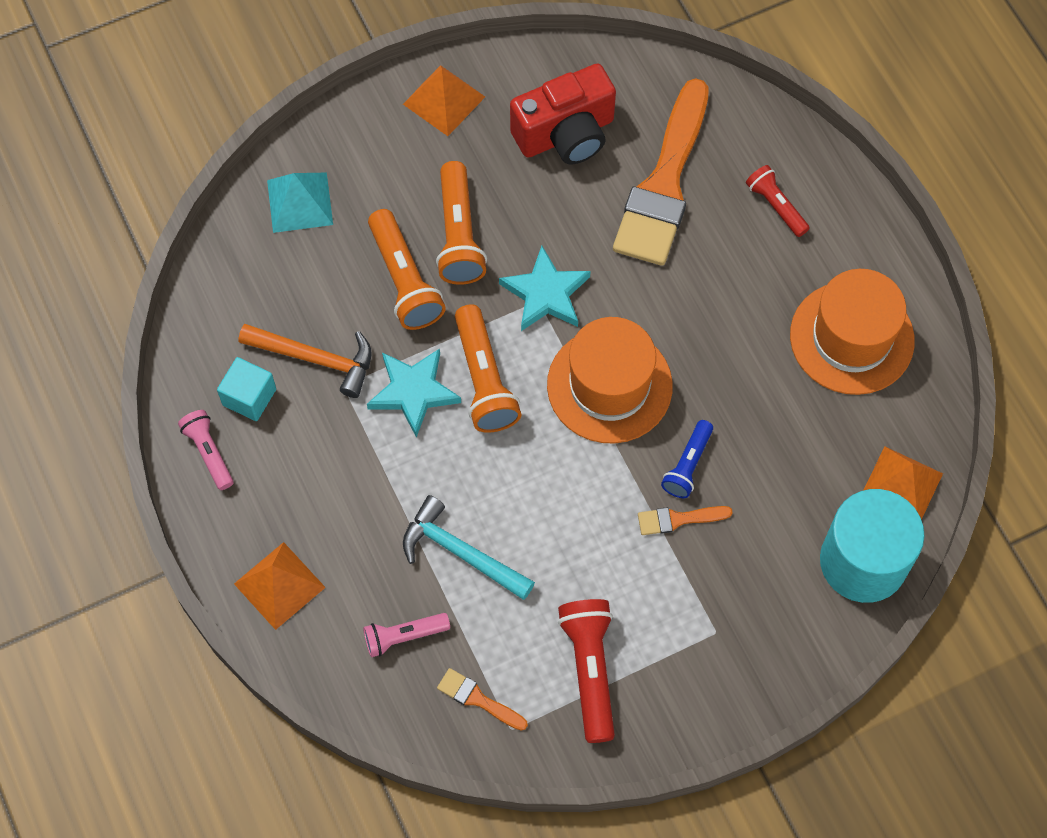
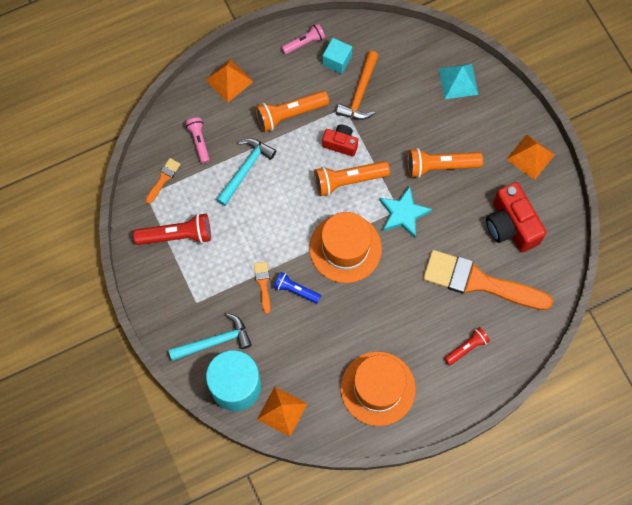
camera: 90 degrees right, 5 degrees up
(404, 280) = (410, 137): orange flashlight -> orange flashlight (290, 114)
(413, 392) = (340, 144): turquoise star -> red camera
(785, 598) = (215, 341): none -> turquoise hammer

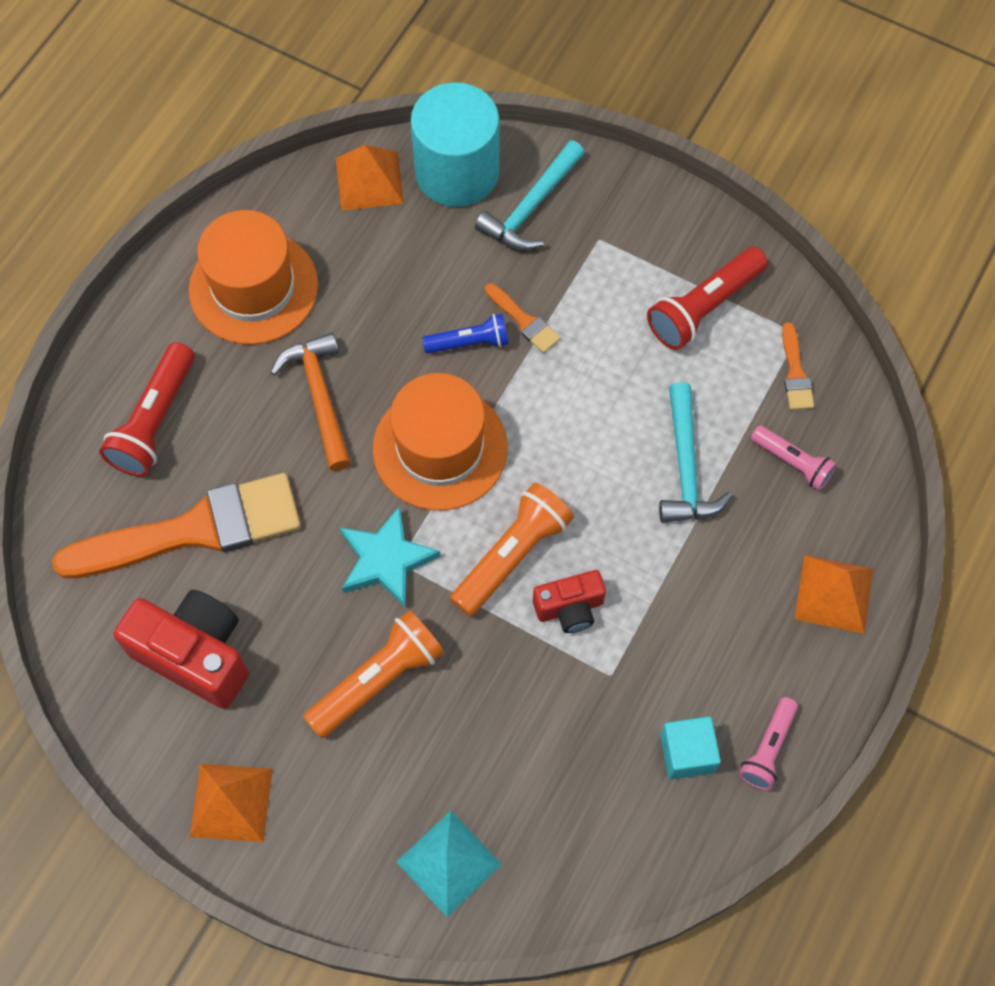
camera: 145 degrees right, 5 degrees down
(290, 114) = (690, 603): orange flashlight -> none
(360, 93) = (603, 720): orange hammer -> orange hammer (319, 397)
(466, 348) = (155, 421): red flashlight -> red flashlight, size x1.62

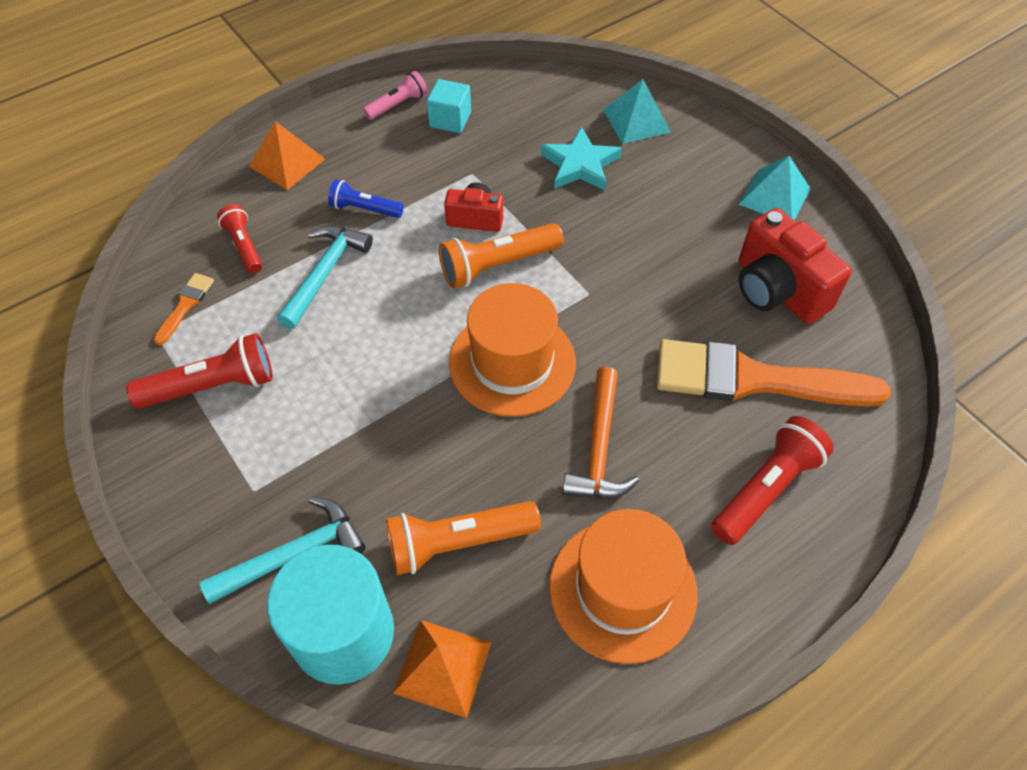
camera: 155 degrees left, 10 degrees down
(231, 802) = (775, 196): orange pyramid -> turquoise pyramid
(378, 680) = (640, 226): orange flashlight -> orange flashlight (458, 542)
(386, 560) = (598, 298): turquoise star -> turquoise star (580, 164)
(469, 342) = (436, 441): blue flashlight -> blue flashlight (365, 209)
(524, 321) = (375, 440): orange brush -> none
(792, 462) = (244, 246): pink flashlight -> red flashlight

